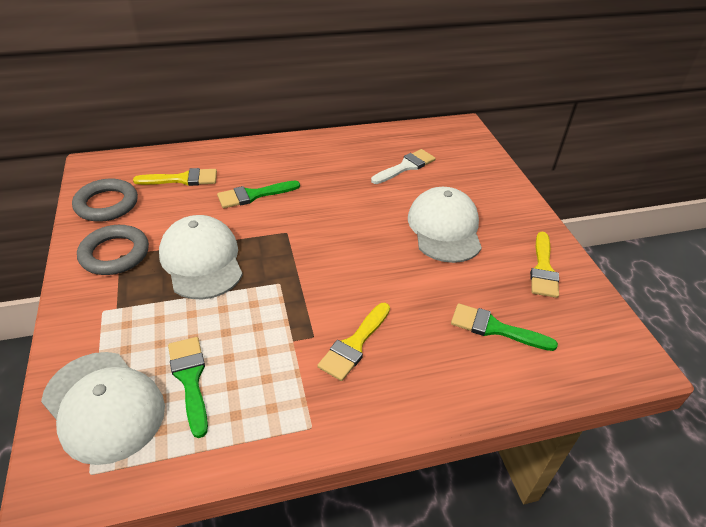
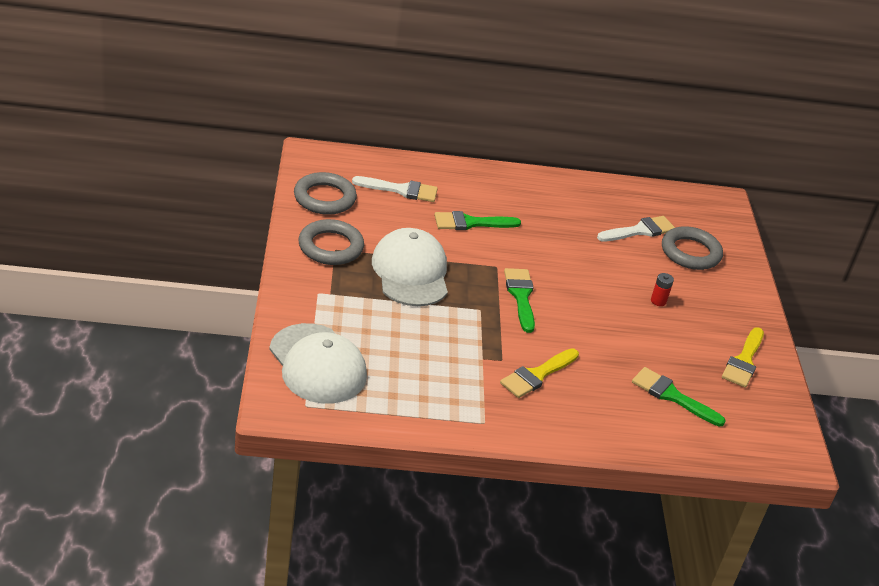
camera: 10 degrees right, 5 degrees down
(182, 179) = (401, 190): yellow brush -> white brush
(190, 379) = (389, 364): green brush -> green brush (520, 296)
(444, 228) = (658, 301): white cap -> red battery
(455, 176) = (690, 252): none -> grey ring

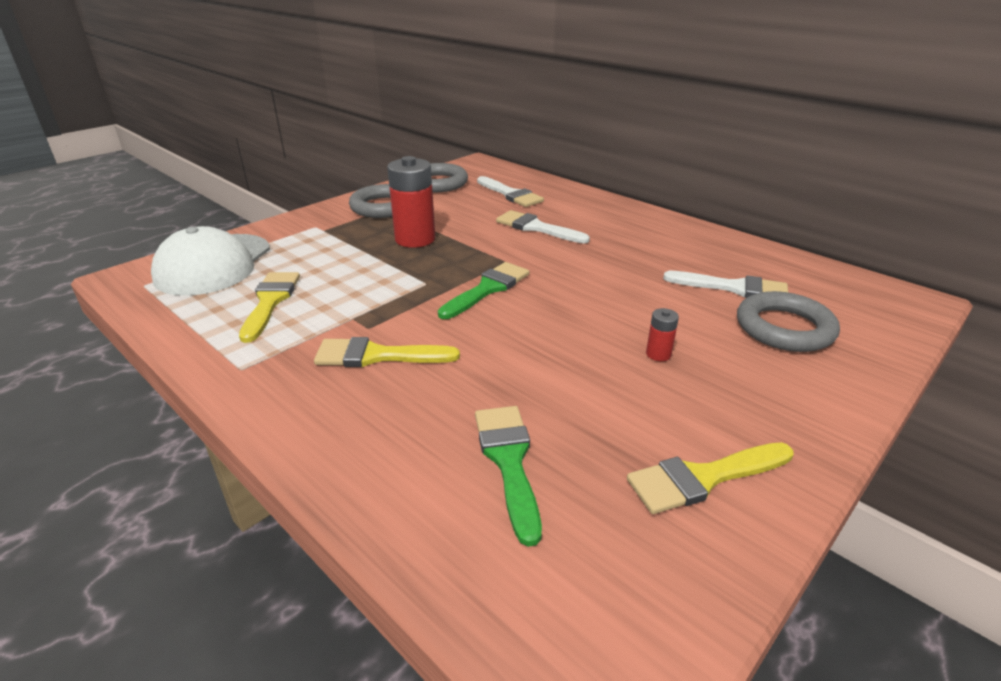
camera: 50 degrees right, 5 degrees down
(410, 272) = (415, 239): white cap -> red battery
(415, 372) = (270, 301): none -> yellow brush
(471, 223) = (536, 228): green brush -> white brush

